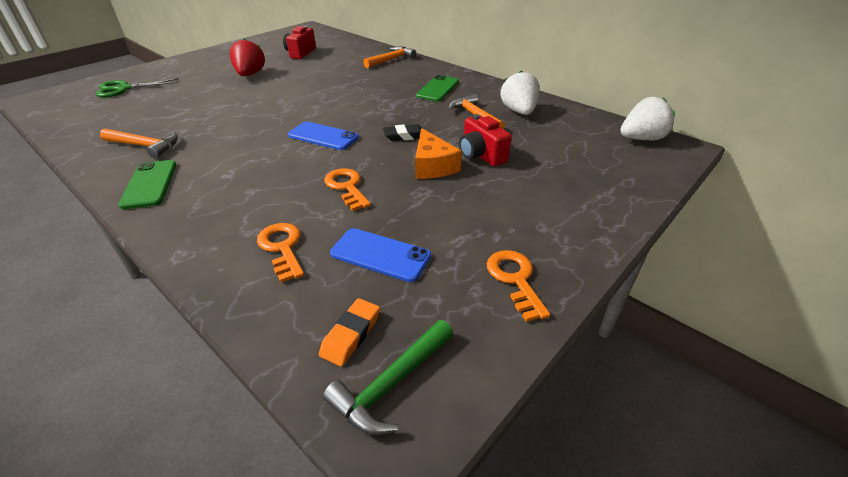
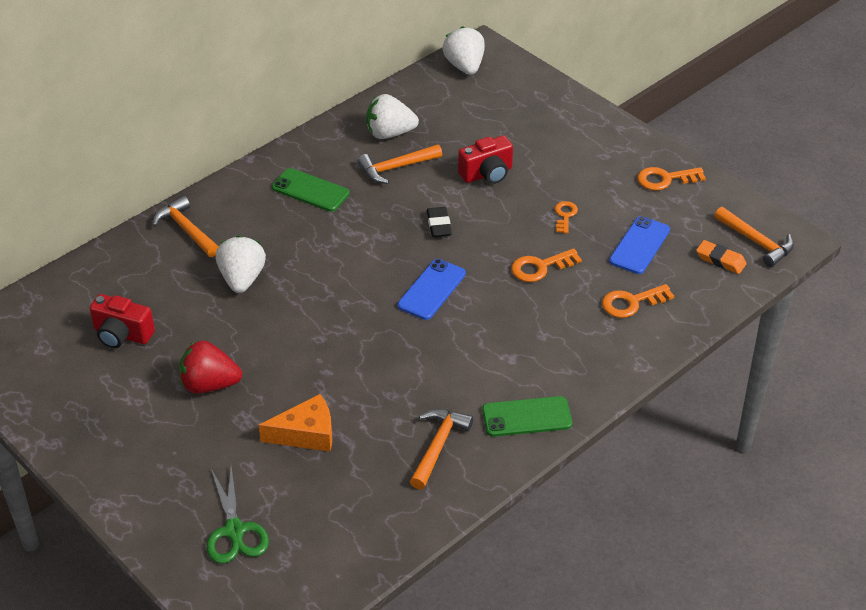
camera: 85 degrees left, 5 degrees up
(344, 76) = (242, 279): none -> white strawberry
(391, 384) = (756, 242): green hammer -> orange hammer
(427, 200) = (565, 215): none -> orange key
(432, 166) = (505, 208): orange cheese -> orange cheese (306, 434)

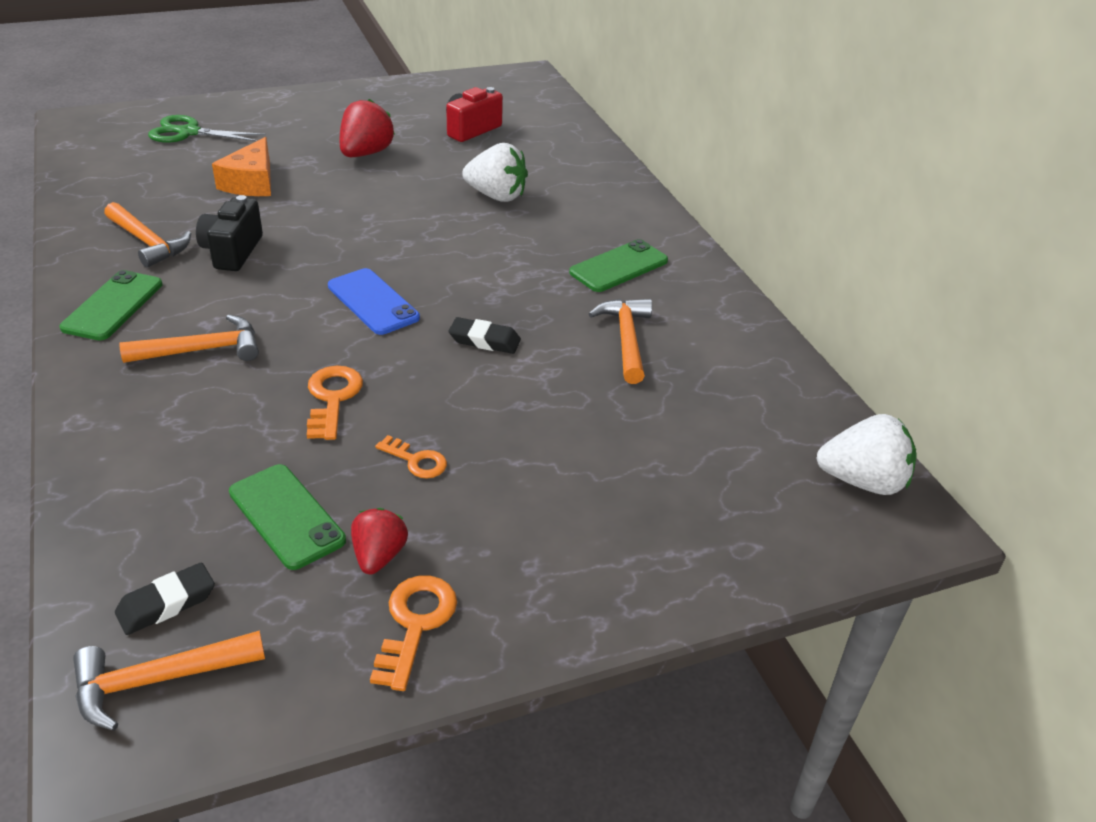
camera: 110 degrees right, 5 degrees down
(186, 230) = (599, 183): orange hammer -> orange hammer (202, 350)
(390, 133) = (707, 355): white strawberry -> none
(418, 390) = (232, 252): none -> black camera
(487, 174) = (563, 415): red camera -> none
(631, 303) = (186, 458): orange key -> none
(638, 204) = (379, 556): none -> red strawberry
(639, 245) = (286, 516): blue phone -> green phone
(720, 260) = (166, 603): orange eraser -> black eraser

